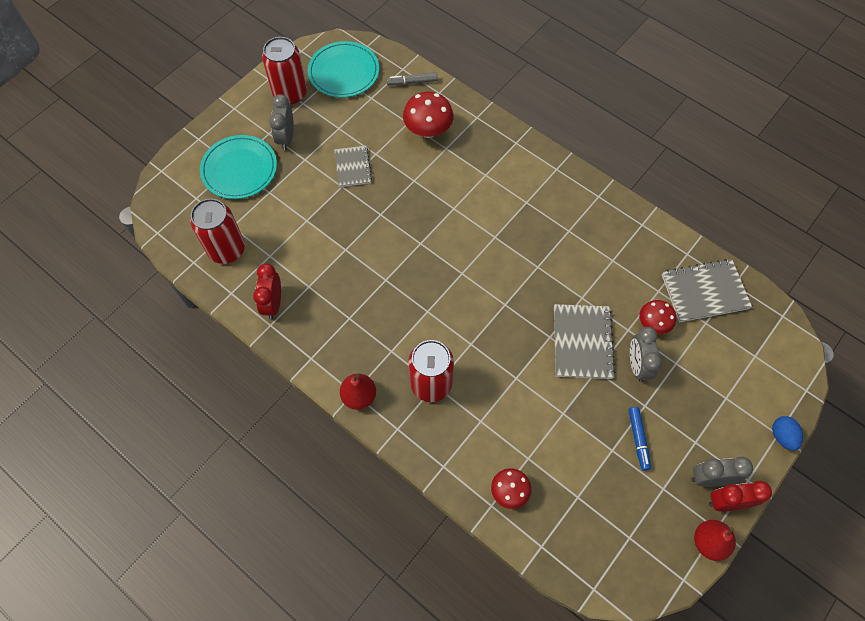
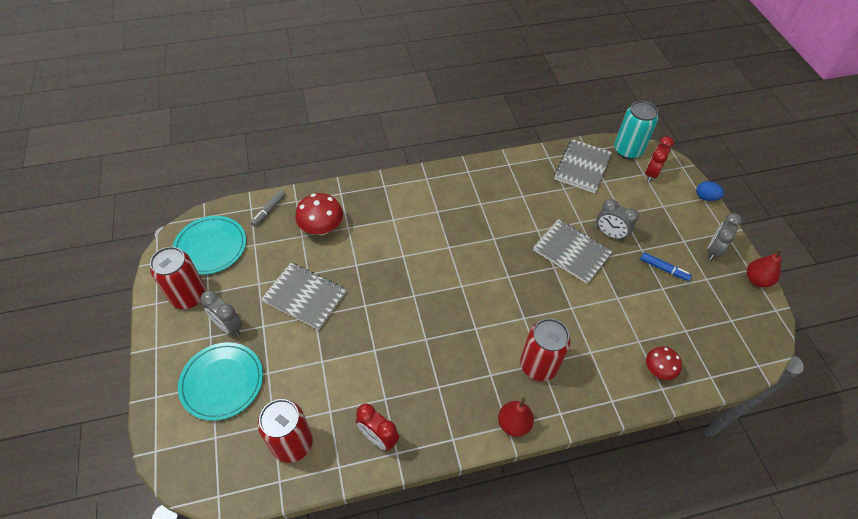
camera: 55 degrees left, 10 degrees down
(353, 167) = (305, 297): grey notebook -> grey notebook, size x1.56
(653, 324) = (586, 207): red mushroom -> none
(727, 502) = (734, 252): red clock -> red clock (651, 173)
(774, 322) = (627, 150): none -> turquoise can

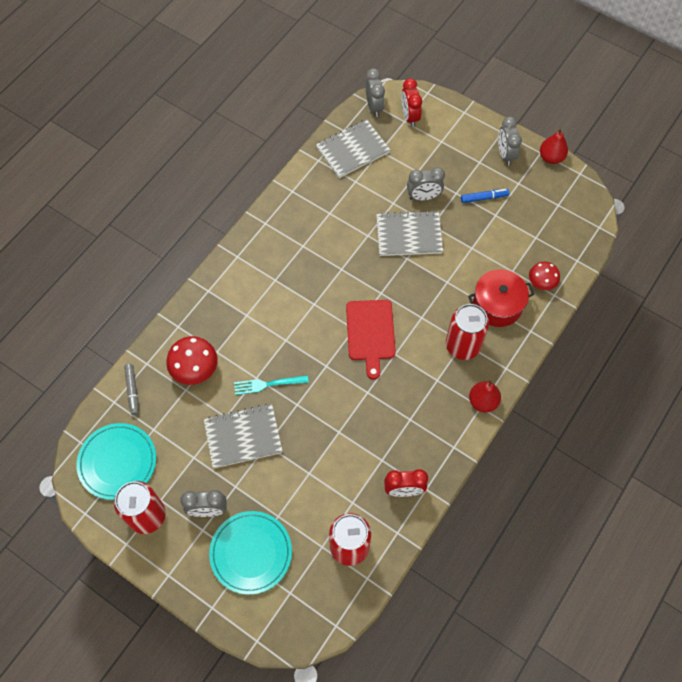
camera: 40 degrees left, 10 degrees up
(359, 275) = (268, 384): none -> turquoise fork
(471, 298) = (370, 333): none -> red cutting board
(582, 167) = (353, 150): grey notebook -> grey notebook turned 75 degrees clockwise
(600, 357) = (497, 305): none -> red pot
(627, 150) = (374, 107): turquoise can -> grey clock
(705, 197) = (465, 110): blue egg -> none

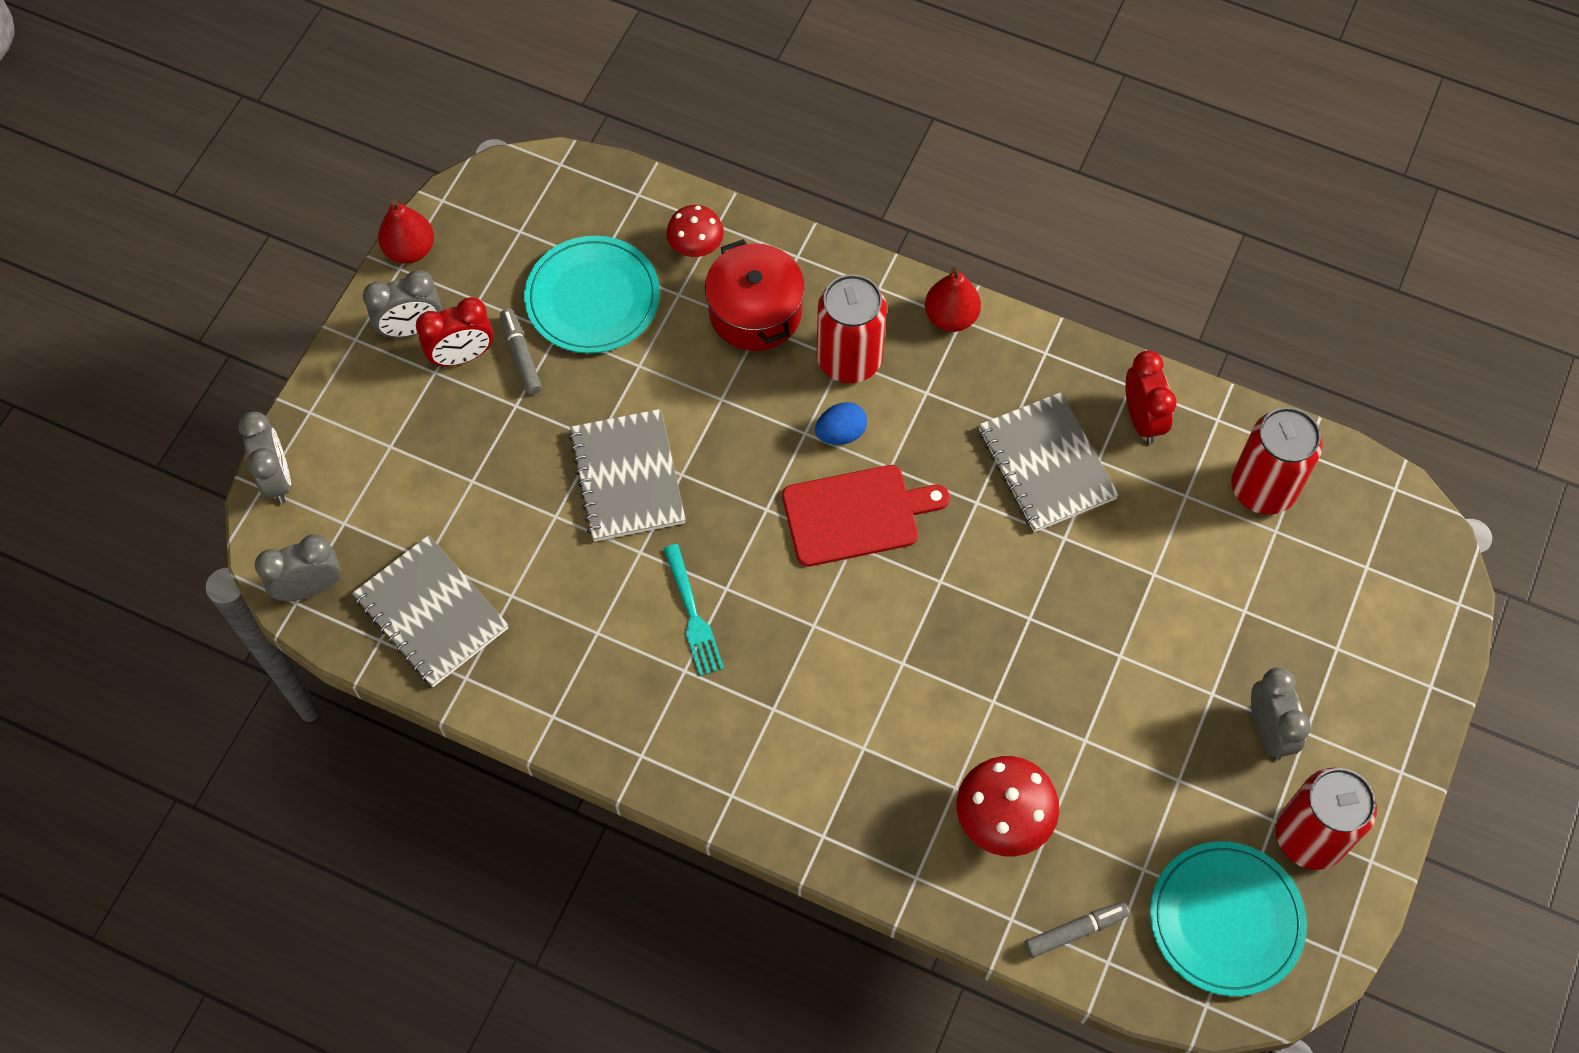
camera: 100 degrees left, 0 degrees up
(243, 437) = (1116, 700): grey notebook -> grey notebook (1046, 464)
(251, 553) = (1320, 642): turquoise plate -> turquoise plate (592, 298)
(268, 384) = (1002, 677): turquoise fork -> turquoise fork (693, 615)
(409, 117) = (331, 514): red clock -> red clock (462, 356)
(418, 334) = (841, 433): none -> blue egg
(423, 197) = (534, 462): grey clock -> grey clock (277, 478)
(484, 198) = (521, 355): blue marker -> grey marker

